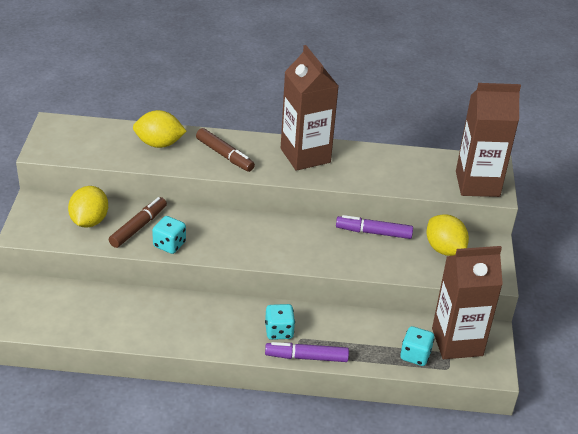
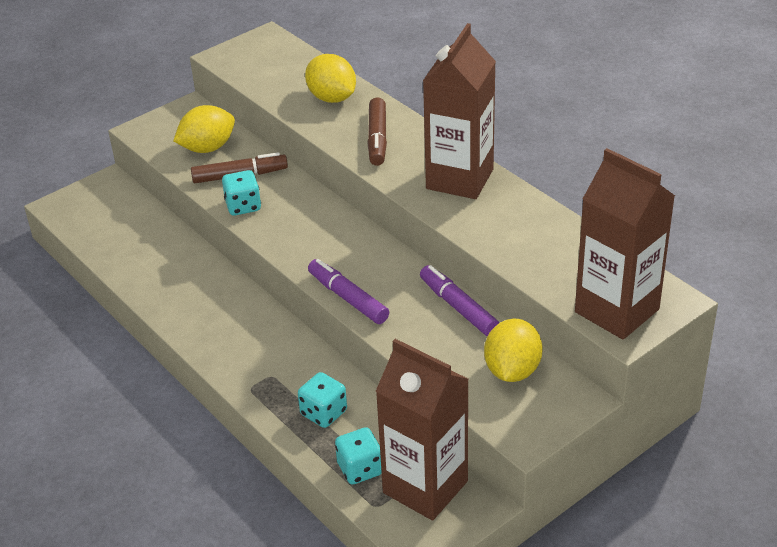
camera: 50 degrees right, 0 degrees up
(279, 331) = (263, 356): turquoise dice -> turquoise dice (323, 413)
(307, 357) = (253, 397): purple marker -> purple marker (348, 298)

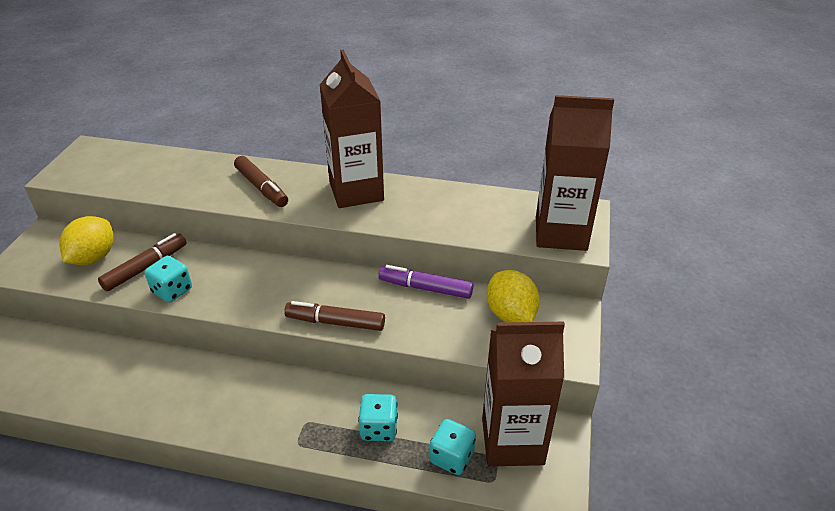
camera: 40 degrees left, 0 degrees up
(332, 98) = (193, 172): yellow lemon -> none
(348, 298) = (335, 322): purple marker -> brown marker

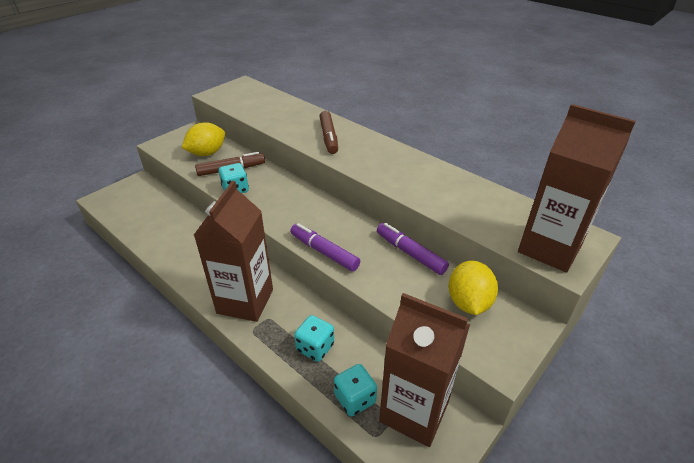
camera: 30 degrees right, 0 degrees up
(335, 322) = (324, 252): brown marker -> purple marker
(356, 191) = (394, 160): brown carton -> brown carton (245, 301)

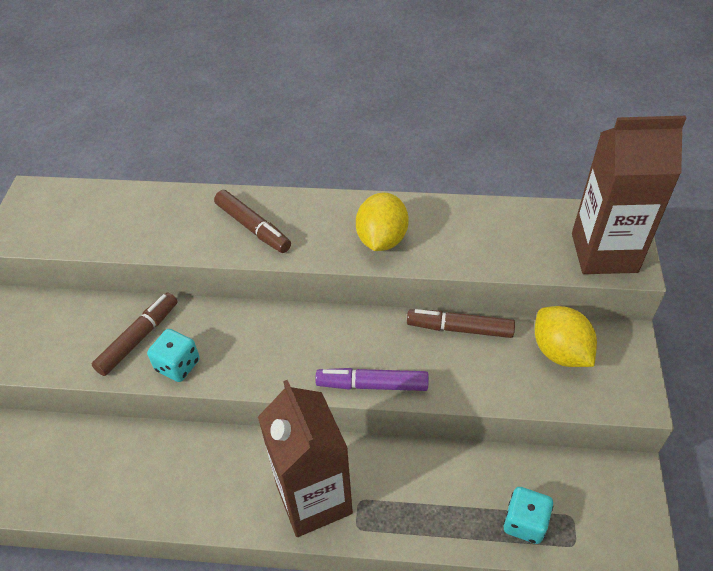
camera: 35 degrees left, 10 degrees up
(207, 153) = (74, 332): yellow lemon -> yellow lemon (381, 239)
(315, 347) = (439, 498): turquoise dice -> none
(410, 253) = (460, 329): purple marker -> brown marker
(414, 412) = (583, 495): brown carton -> none

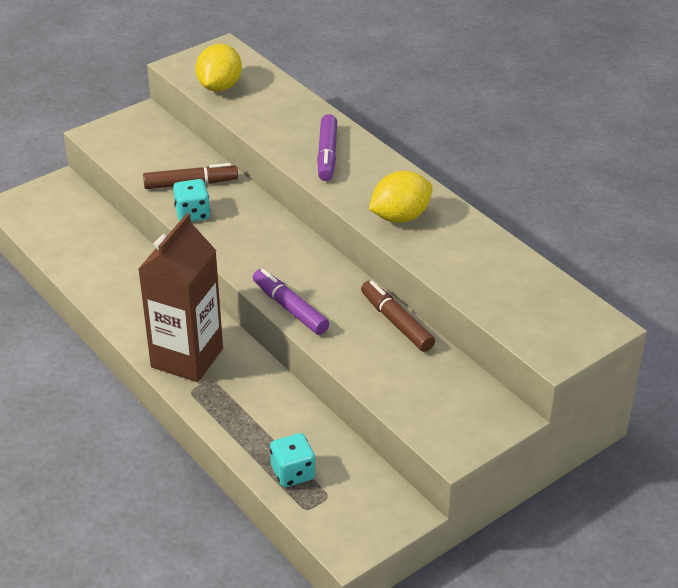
camera: 45 degrees right, 10 degrees down
(253, 227) = (327, 154): brown marker -> purple marker
(560, 352) = (445, 386): yellow lemon -> yellow lemon (219, 87)
(604, 253) = (548, 333): brown carton -> none

